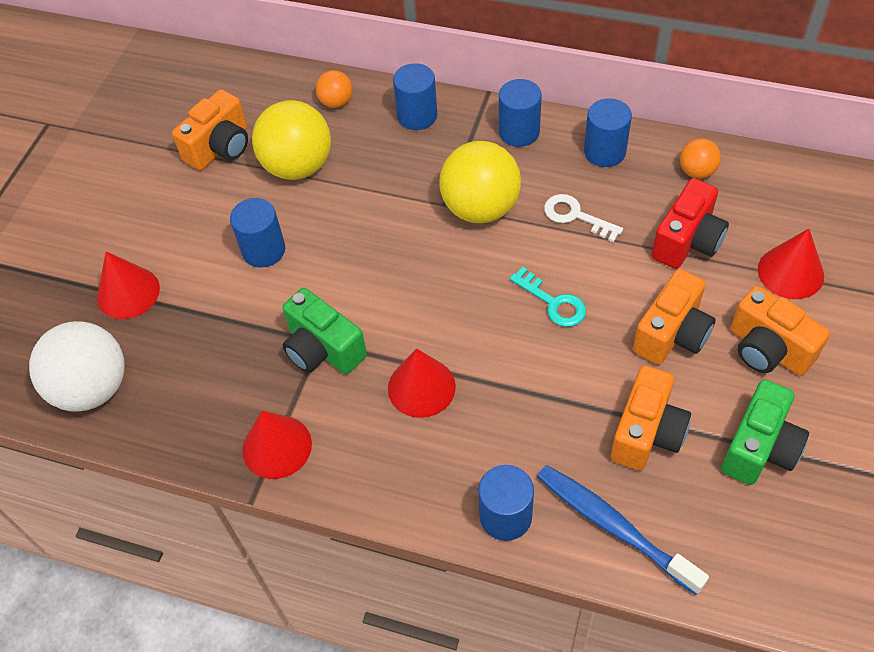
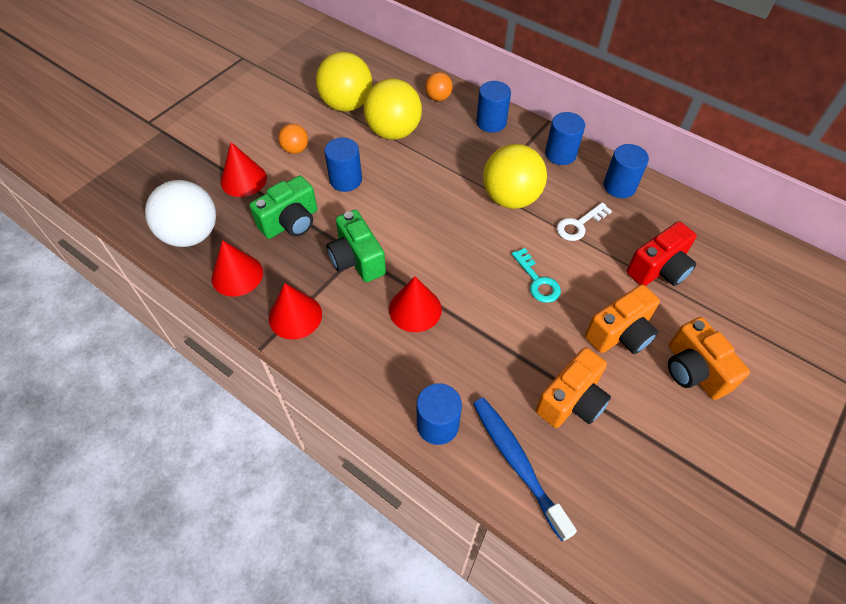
camera: 15 degrees right, 0 degrees up
(220, 148) = (347, 104): orange camera -> yellow ball
(575, 216) = (579, 225): white key -> white key turned 90 degrees counterclockwise
(697, 171) = (685, 221): orange ball -> orange ball (295, 149)
(759, 448) = (658, 444): green camera -> green camera (291, 222)
(790, 272) = (734, 318): red cone -> red cone (237, 275)

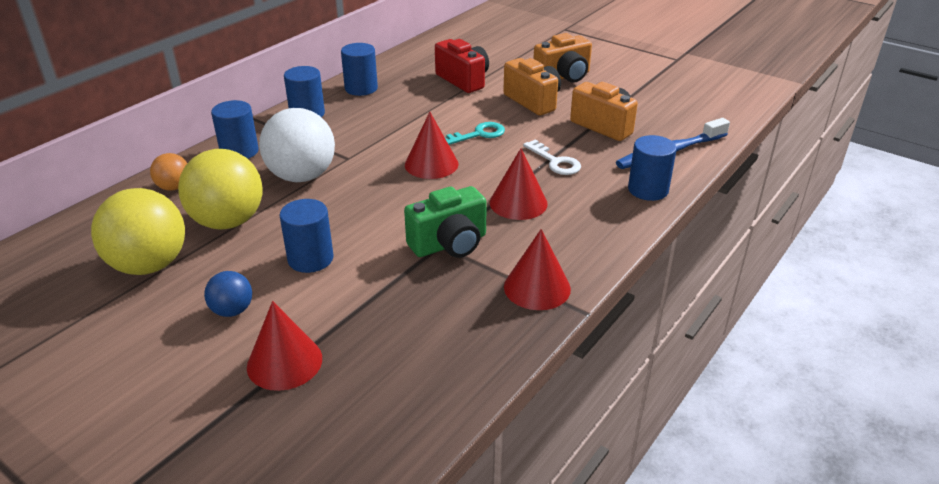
camera: 90 degrees left, 20 degrees down
(191, 234) = (395, 409): white ball -> white ball (302, 176)
(237, 275) = (475, 347): red cone -> red cone (431, 164)
(291, 222) = (382, 303): green camera -> none
(295, 149) = (232, 310): orange ball -> blue ball
(510, 198) = (366, 144): yellow ball -> none
(579, 225) = (408, 110): white key -> white key (555, 162)

